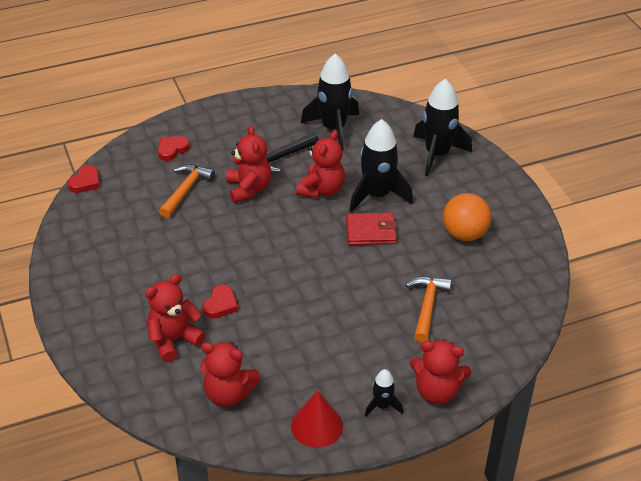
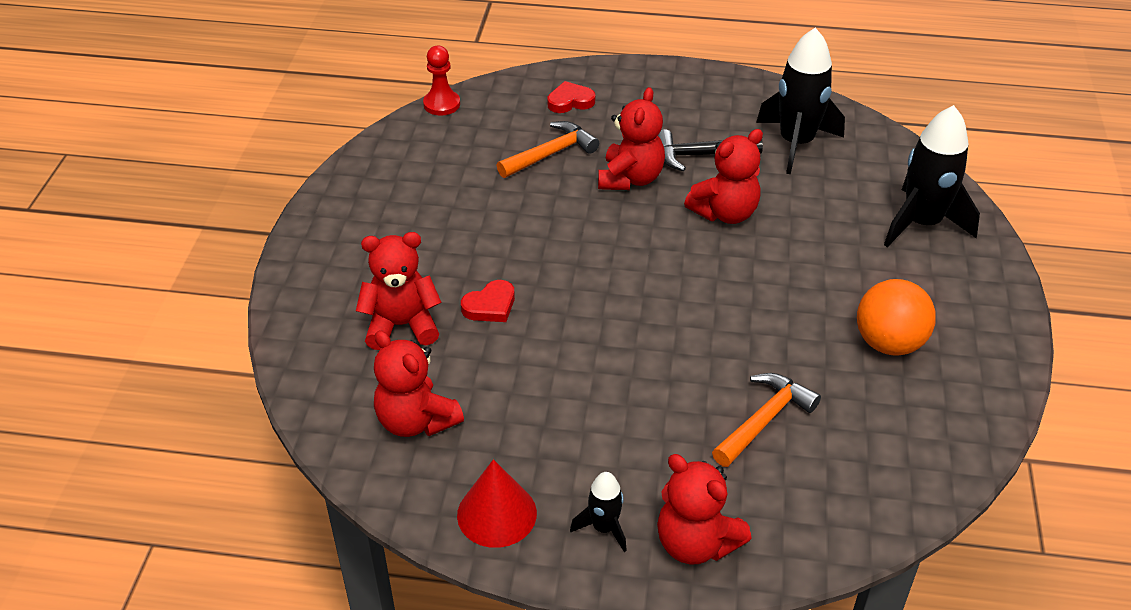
camera: 30 degrees right, 0 degrees up
(85, 182) = (441, 104): red heart -> red pawn
(370, 231) = (754, 289): red wallet -> none
(377, 195) = (797, 246): black rocket -> none

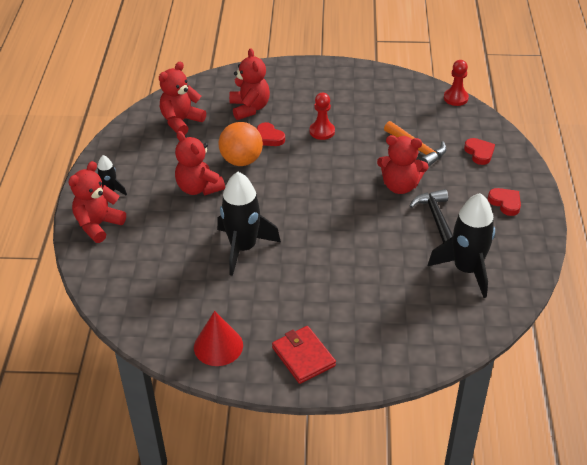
camera: 85 degrees right, 0 degrees up
(488, 244) = (322, 131): none -> red pawn
(496, 514) = (121, 154): red cone -> red cone (218, 346)
(674, 96) = (505, 203): none -> red heart
(725, 213) = (374, 232): red teddy bear -> red teddy bear (198, 188)
(764, 420) = (185, 251): orange hammer -> none
(888, 343) = (255, 312): orange ball -> orange ball (241, 160)
(921, 223) = (386, 339): black rocket -> black rocket (243, 248)
(963, 300) = (303, 356): none -> red wallet

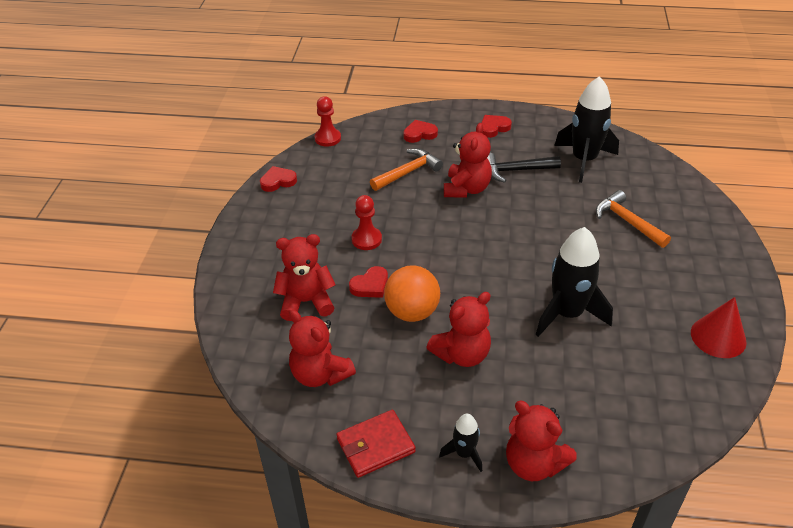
camera: 85 degrees left, 0 degrees up
(303, 356) = (715, 272): red wallet -> red wallet (375, 445)
(370, 297) = (627, 221): none -> orange hammer
(387, 78) = (278, 181): none -> red heart

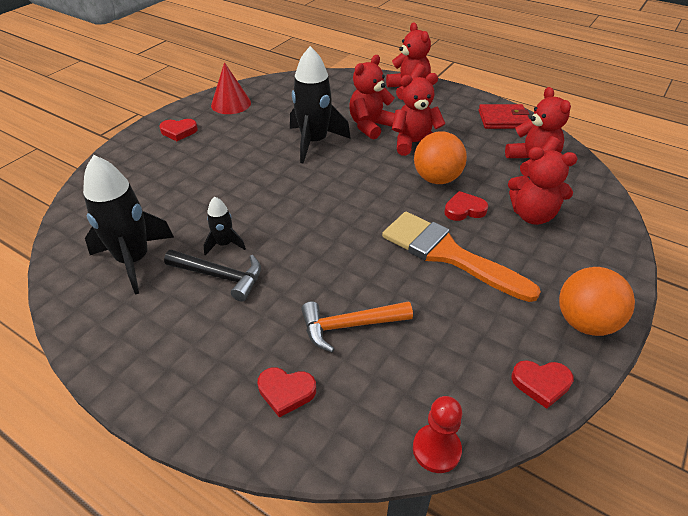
camera: 155 degrees left, 0 degrees up
(252, 224) = (585, 322): none -> orange ball
(366, 239) = (448, 254): red pawn -> orange brush
(464, 453) = (447, 103): black rocket -> black rocket (224, 244)
(466, 189) = (297, 274): red teddy bear -> red teddy bear (370, 126)
(493, 128) = (176, 356): red heart -> red heart (179, 131)
(627, 221) = (183, 185): orange hammer -> none

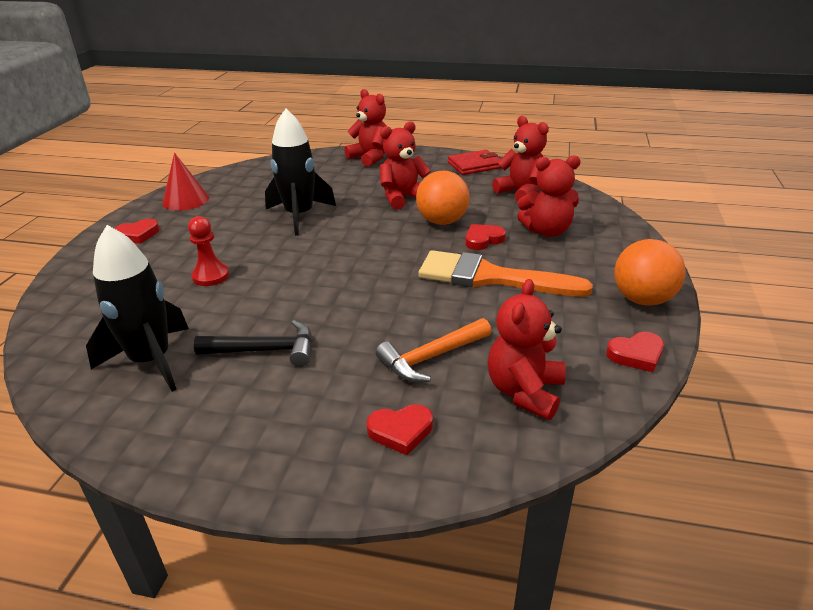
camera: 20 degrees left, 10 degrees down
(224, 244) = (253, 321): black rocket -> none
(370, 126) = (350, 192): red teddy bear -> red teddy bear (524, 392)
(436, 449) = (578, 433): red pawn -> red pawn (211, 276)

